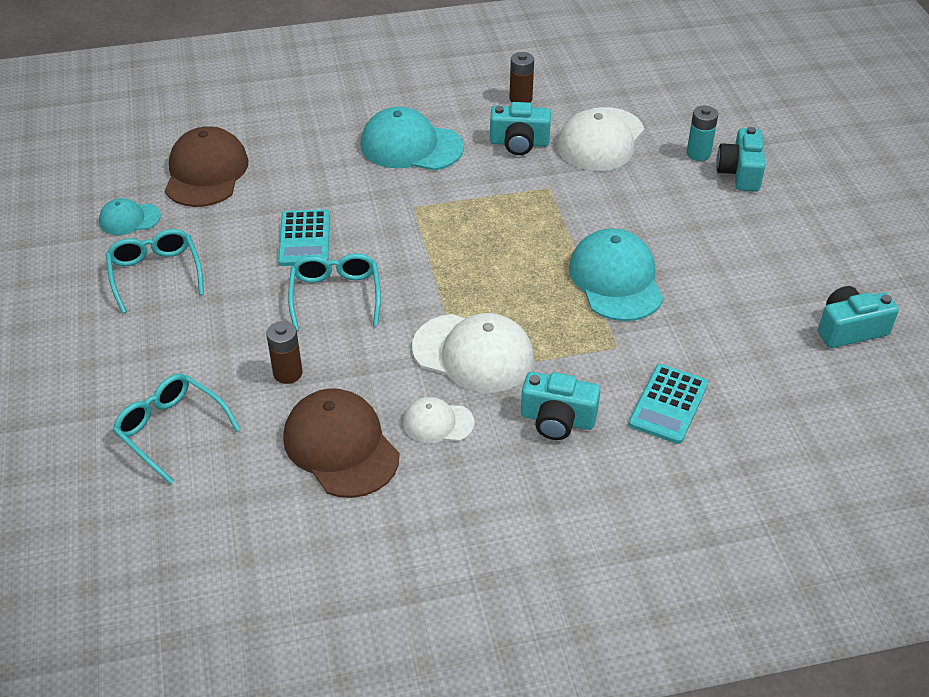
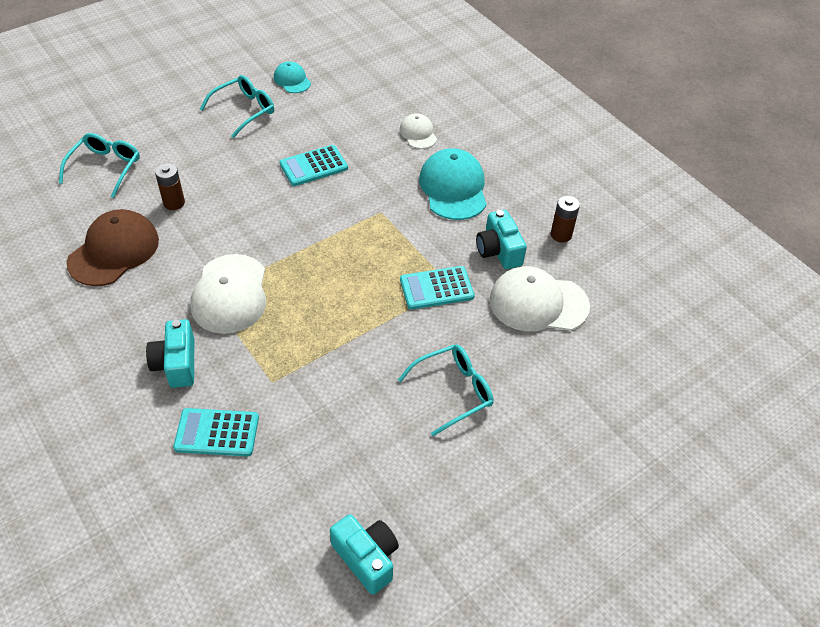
camera: 65 degrees right, 5 degrees up
(206, 172) = (359, 96): brown cap -> none
(335, 296) = (260, 201): turquoise glasses -> turquoise glasses (453, 391)
(438, 423) = (151, 295): white cap -> white cap (418, 133)
(547, 198) = (436, 288): none -> turquoise calculator
(616, 280) = (354, 360): turquoise cap -> none
(698, 154) = (563, 380): turquoise battery -> none
(740, 173) = (554, 420): turquoise camera -> none

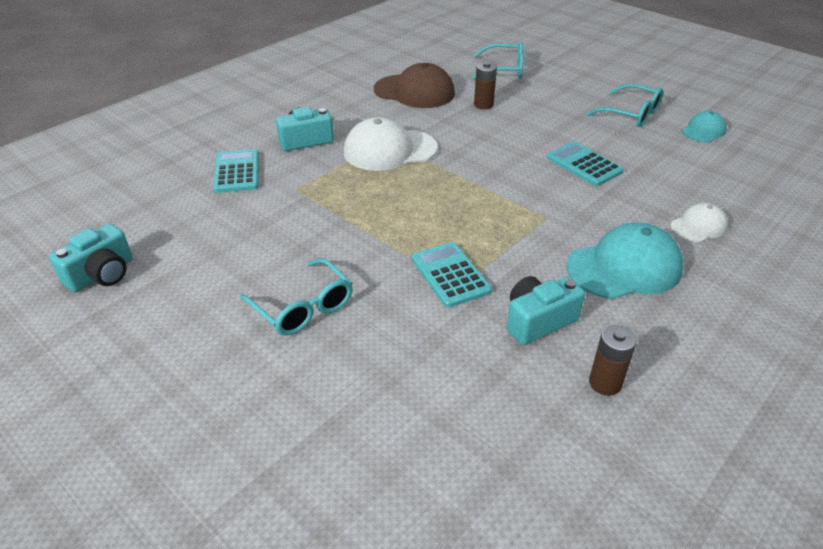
camera: 80 degrees right, 10 degrees down
(538, 303) = (463, 369): white cap -> none

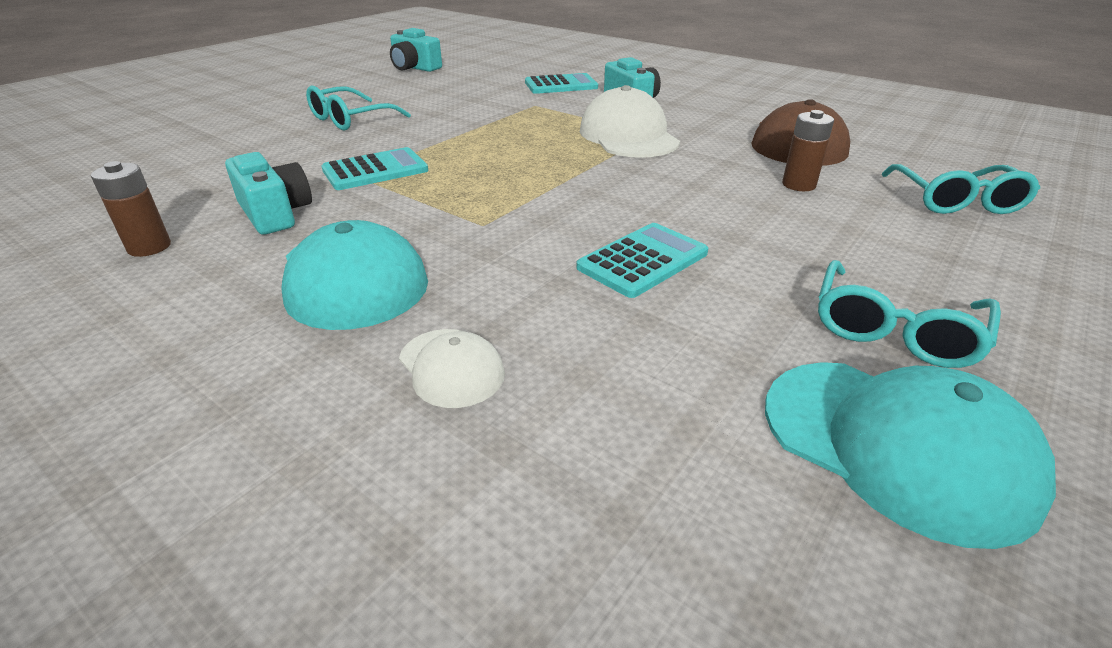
camera: 85 degrees right, 5 degrees down
(703, 131) = (896, 445): turquoise cap -> turquoise cap, size x1.84

